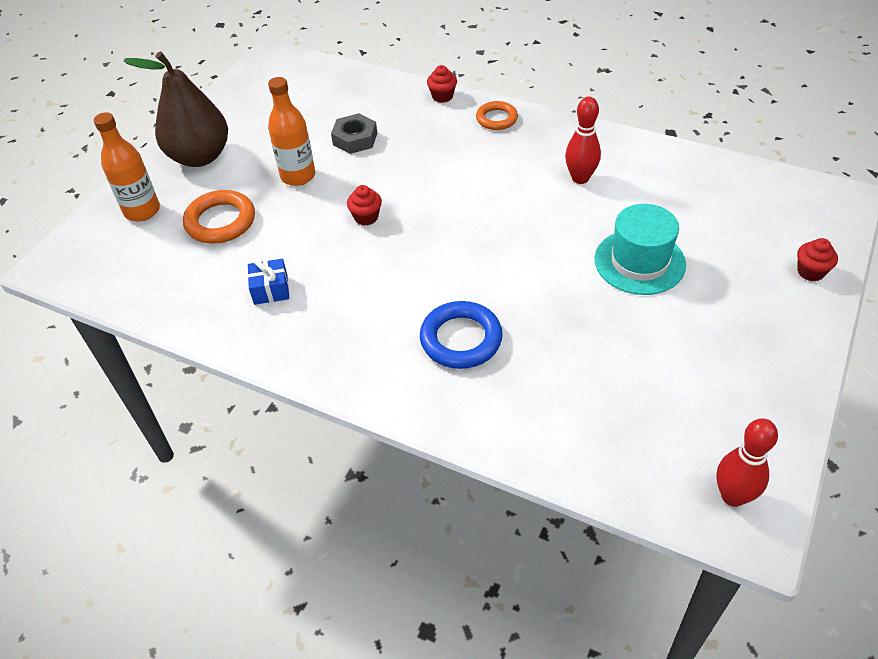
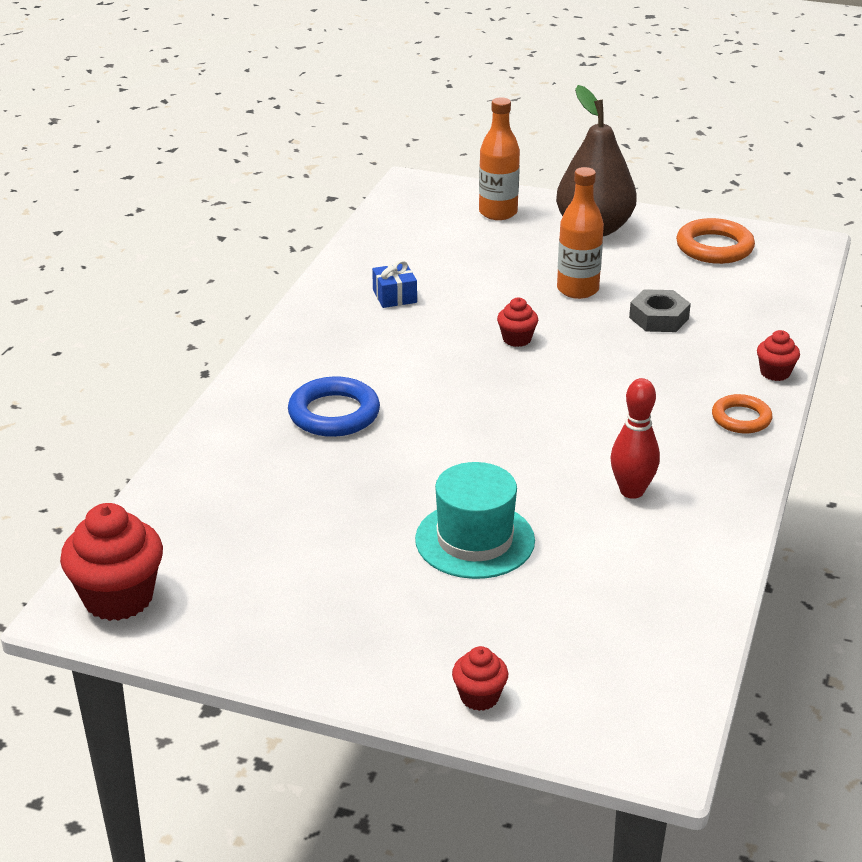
camera: 80 degrees right, 15 degrees down
(220, 221) = (491, 255): orange ring -> orange ring (714, 247)
(733, 496) = (118, 598): red bowling pin -> red cupcake

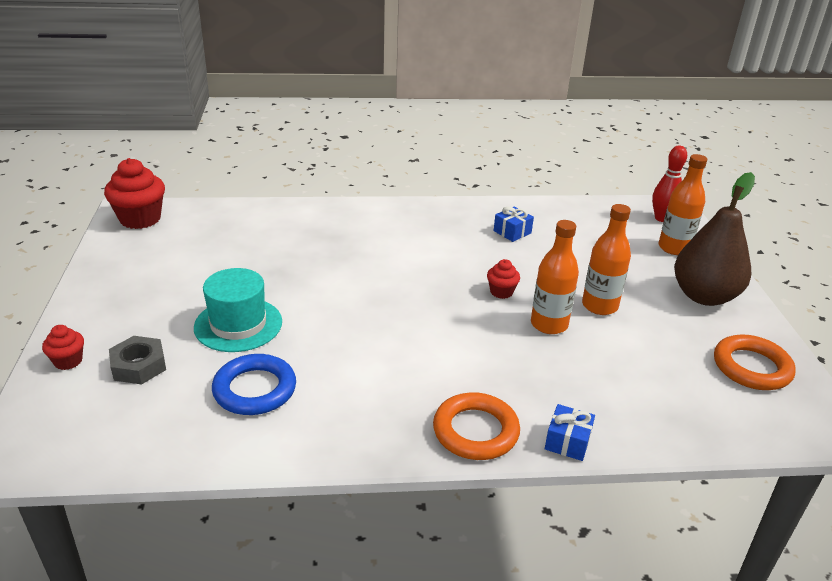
camera: 65 degrees right, 0 degrees up
(334, 413) = (353, 241): blue ring -> blue ring (255, 389)
(593, 328) = (549, 324): none -> orange bottle
(632, 491) = (332, 386): red bowling pin -> red bowling pin (662, 218)
(658, 318) = (597, 355): grey nut -> grey nut (139, 366)
(741, 418) = (475, 431): orange ring -> orange ring, size x1.54
(775, 373) = (567, 441): red cupcake -> blue gift

